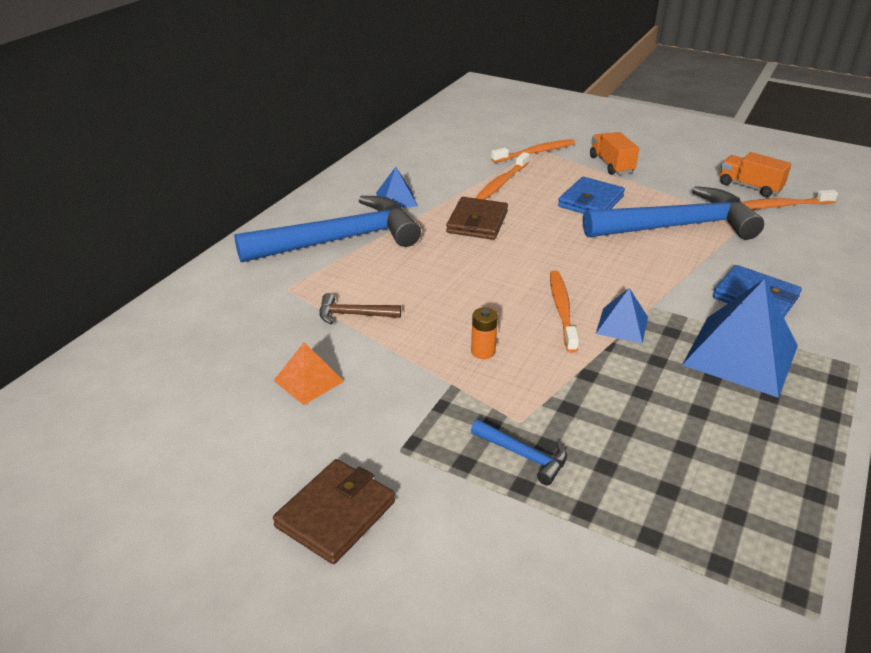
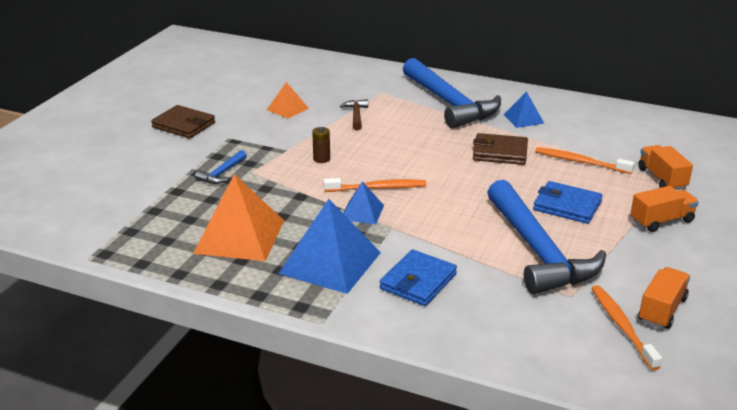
camera: 85 degrees right, 5 degrees down
(483, 351) = (321, 159): orange battery -> brown battery
(535, 152) = (662, 178): orange toothbrush -> orange truck
(703, 433) = (239, 236): none -> orange pyramid

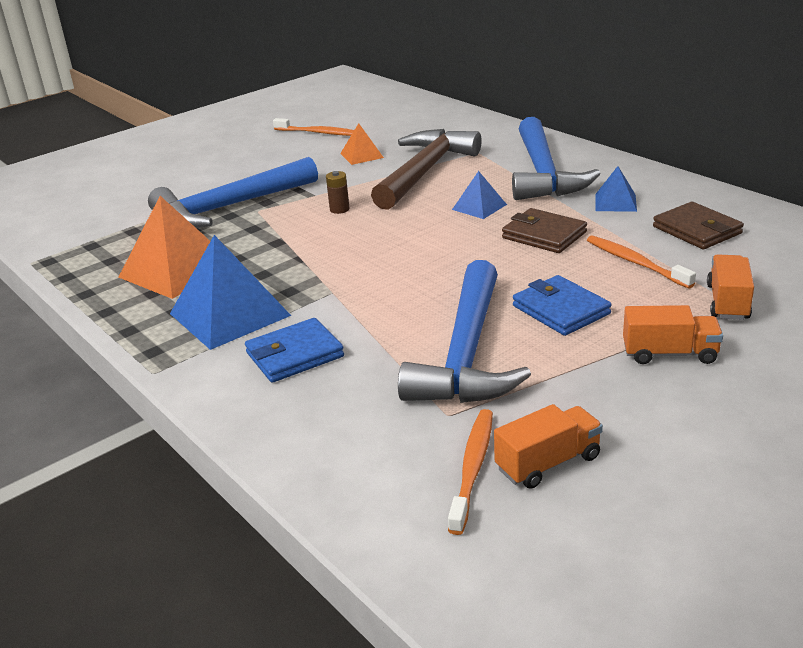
camera: 30 degrees right, 0 degrees up
(184, 125) = (247, 157): brown wallet -> brown wallet (697, 230)
(222, 173) = (230, 207): blue hammer -> blue hammer, size x2.44
(356, 116) = (424, 172): brown hammer -> brown hammer, size x2.44
(362, 212) = (319, 270): blue pyramid -> blue pyramid (479, 207)
(377, 188) = (363, 248): orange toothbrush -> orange toothbrush (319, 133)

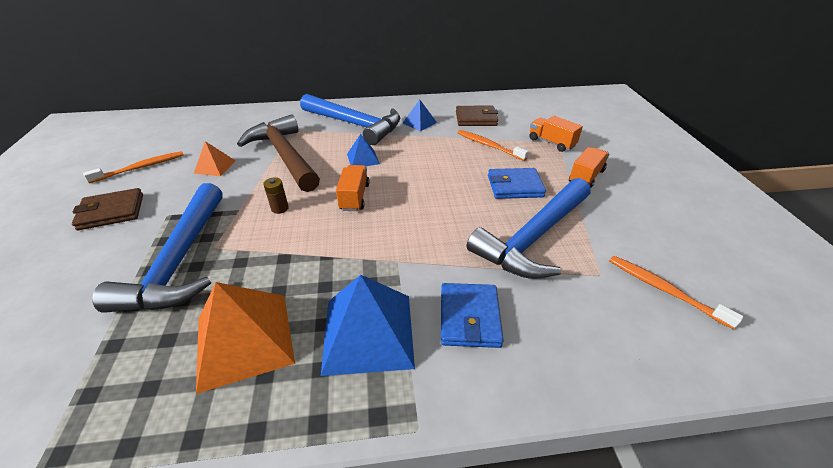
camera: 60 degrees left, 10 degrees up
(467, 353) = (534, 237): blue hammer -> blue hammer turned 90 degrees clockwise
(544, 235) = (426, 155): brown wallet -> brown wallet (111, 212)
(548, 463) = (670, 259): orange truck -> orange truck (354, 197)
(635, 262) = (489, 146): orange toothbrush -> orange toothbrush turned 45 degrees clockwise

